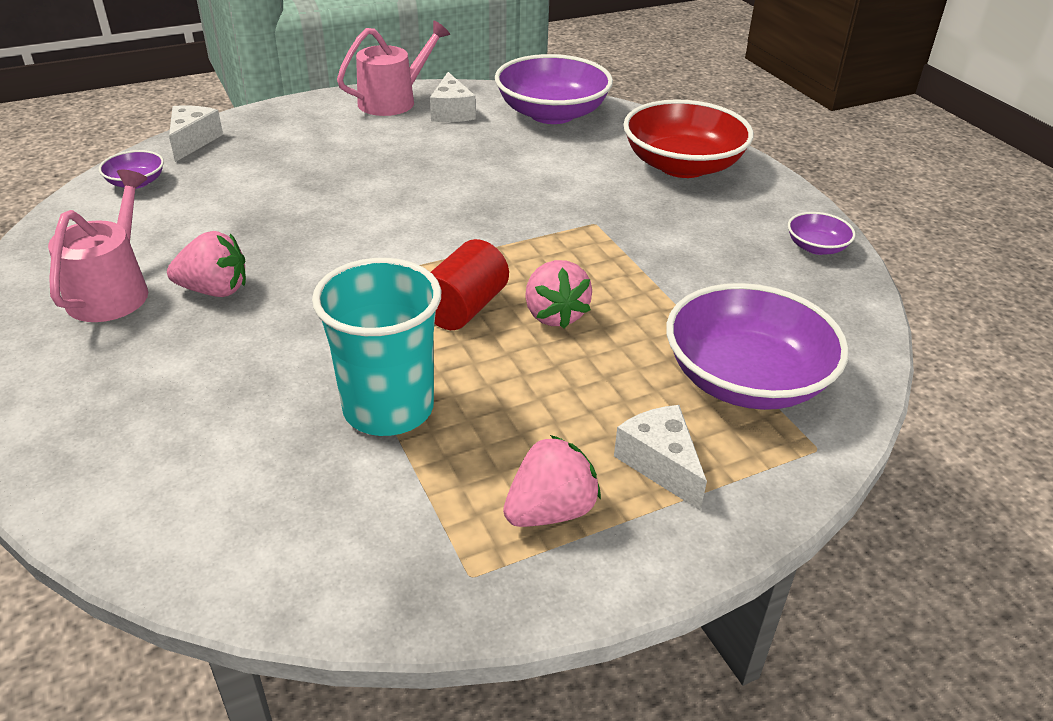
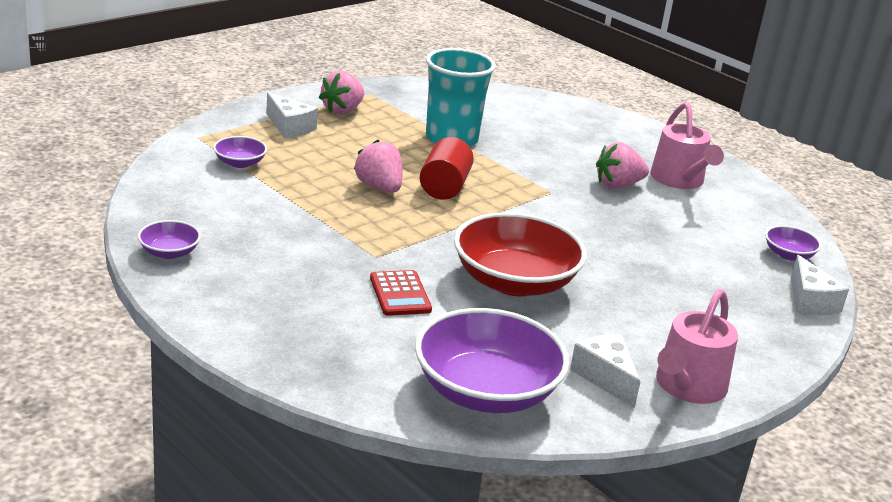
camera: 160 degrees right, 10 degrees down
(586, 184) = (400, 294): none -> red calculator
(682, 165) = (305, 329): red bowl -> red bowl (514, 282)
(746, 379) = (240, 163): purple bowl -> purple bowl, size x0.46

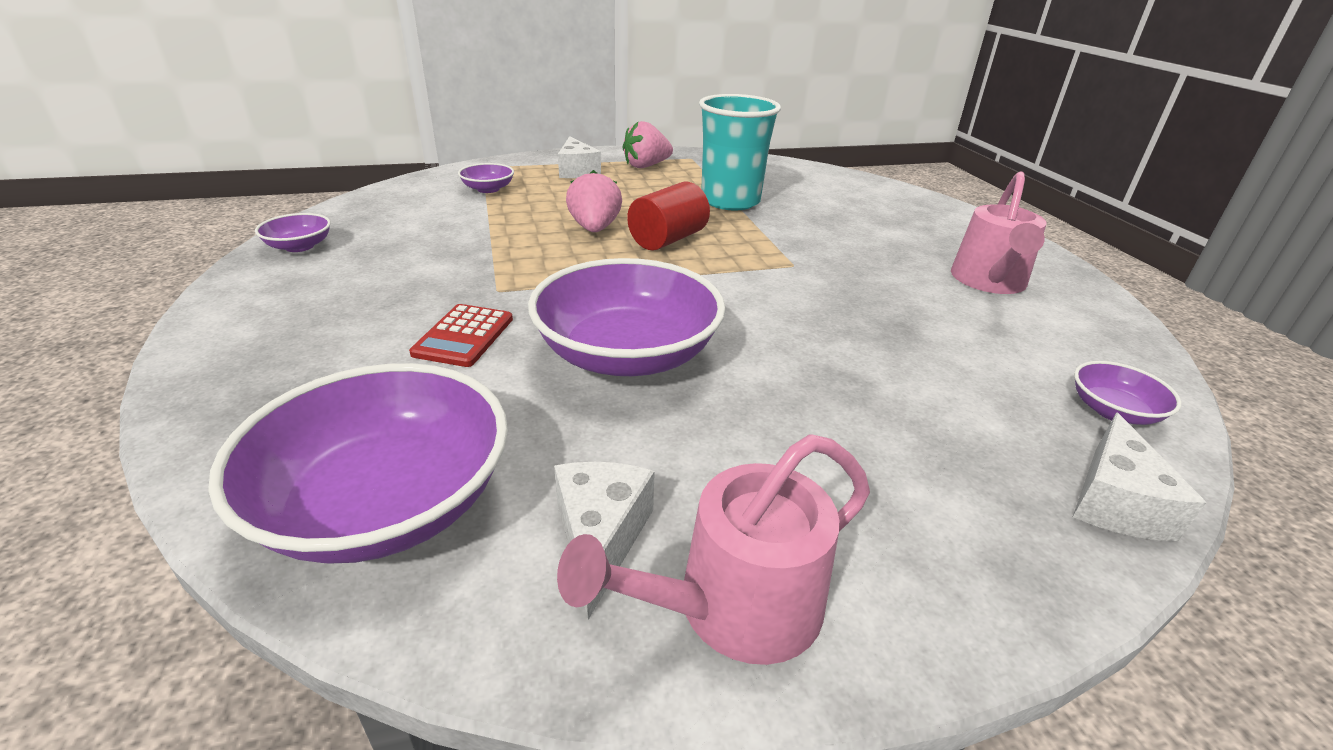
camera: 30 degrees right, 5 degrees up
(514, 282) = (627, 354): red bowl -> purple bowl
(618, 185) = (892, 272): pink strawberry -> none

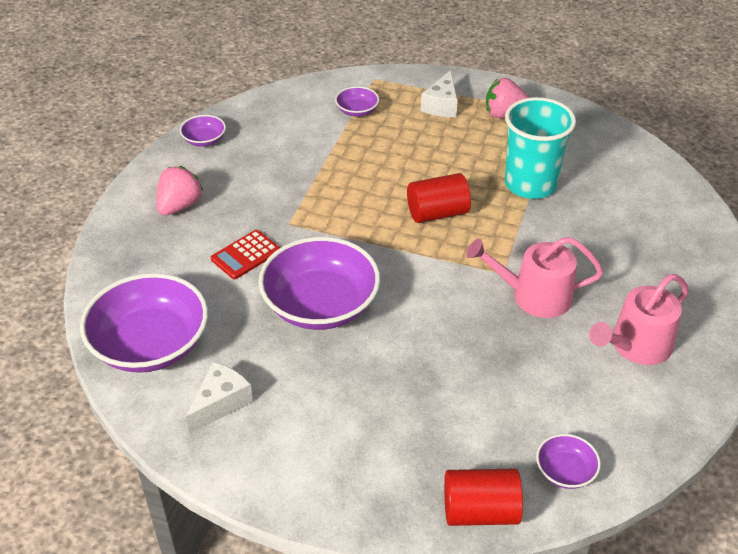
camera: 35 degrees right, 10 degrees up
(594, 229) = (396, 183): pink strawberry -> pink strawberry (179, 206)
(735, 607) = (247, 458): pink watering can -> pink watering can (534, 296)
(1114, 501) = (480, 511): white cheese -> red cylinder

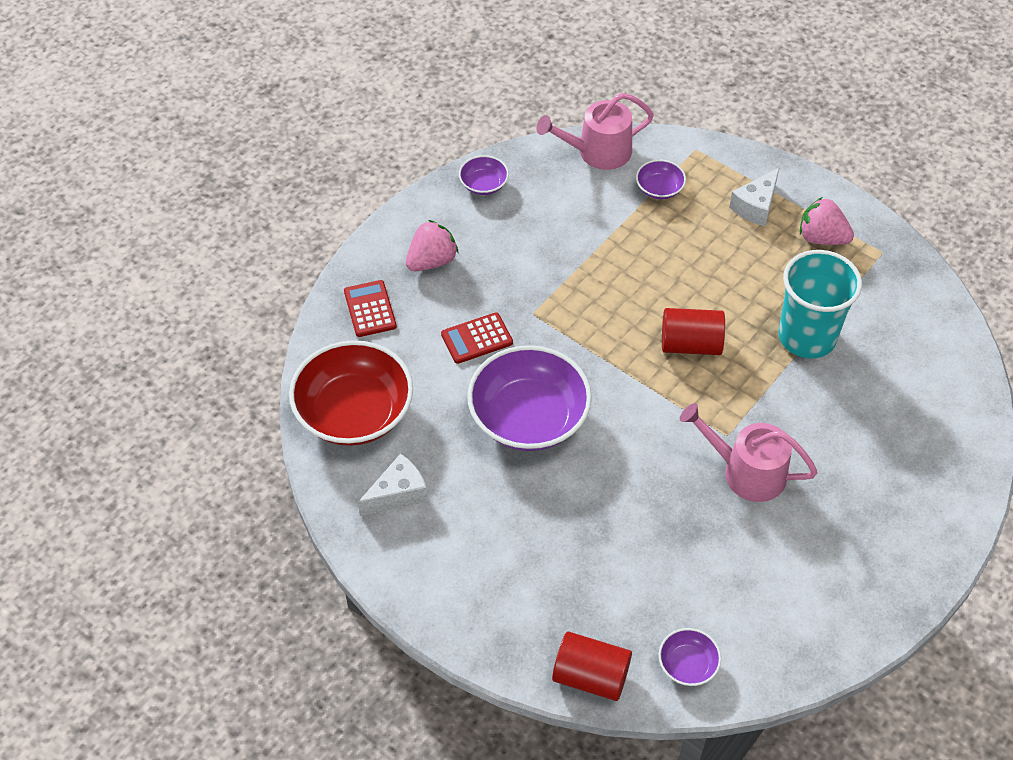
camera: 20 degrees right, 10 degrees up
(135, 256) = (370, 309): none -> red calculator
(150, 345) = (354, 412): purple bowl -> red bowl
(636, 346) = (824, 559): pink watering can -> pink watering can (598, 152)

